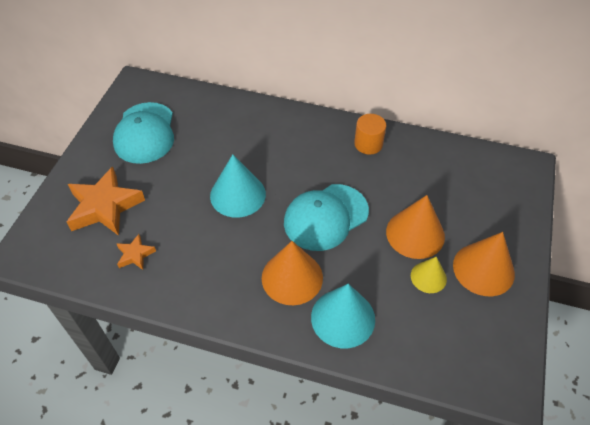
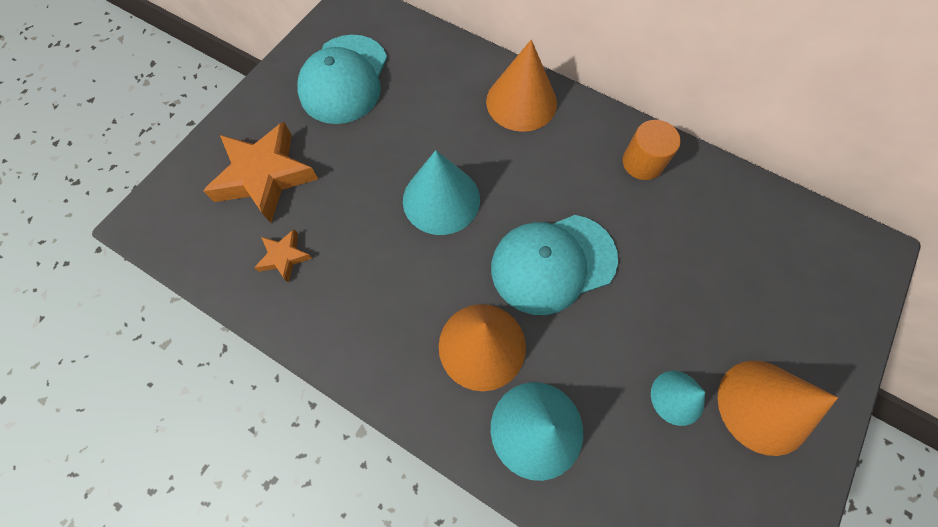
camera: 15 degrees right, 15 degrees up
(415, 234) = (675, 322): orange cone -> orange cone (521, 102)
(428, 277) = (677, 397): yellow cone -> turquoise cone

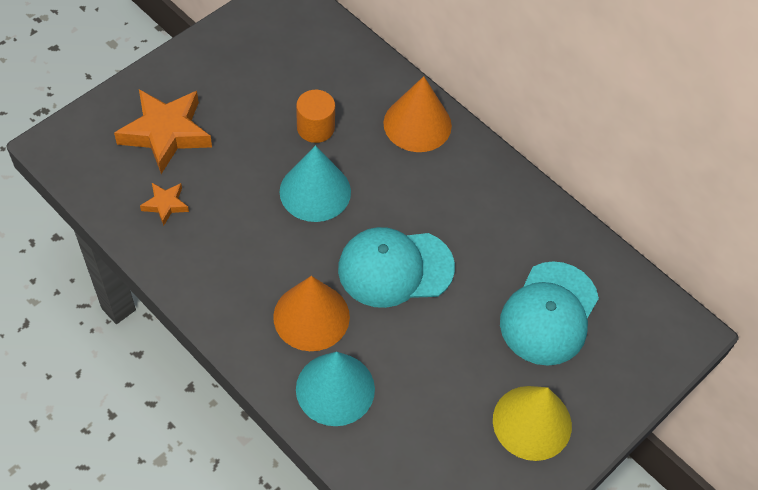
camera: 10 degrees right, 10 degrees down
(344, 79) = (259, 64): turquoise cap -> turquoise cap (549, 313)
(642, 162) = (509, 205): orange cylinder -> orange cylinder (315, 128)
(677, 397) = (461, 397): turquoise cone -> none
(764, 406) = (532, 422): orange cone -> yellow cone

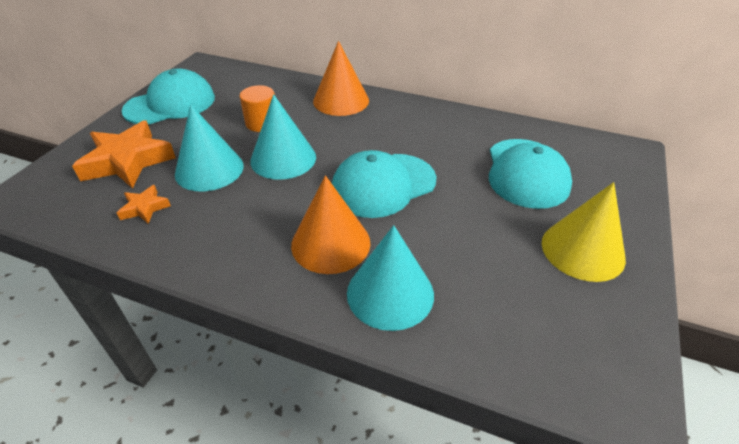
camera: 20 degrees left, 15 degrees down
(231, 57) = (170, 104): none -> turquoise cap
(238, 177) = (209, 169): none -> turquoise cone

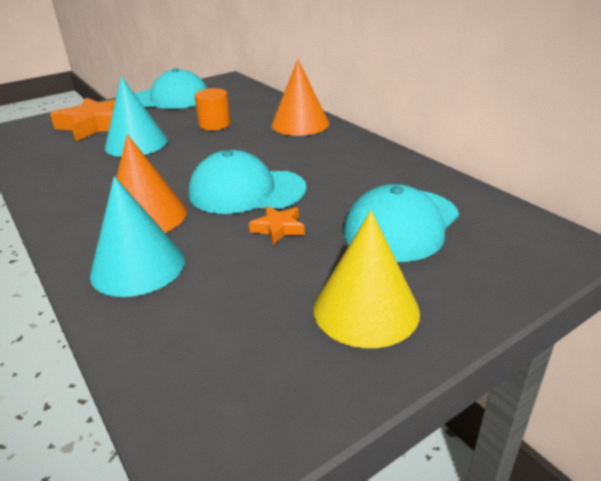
camera: 35 degrees right, 10 degrees down
(145, 208) = (65, 154): orange star -> orange star (278, 228)
(283, 158) = (196, 151): turquoise cone -> none

